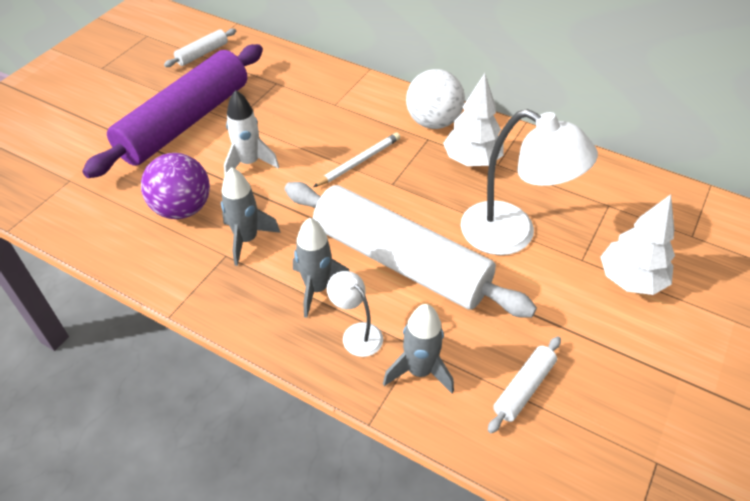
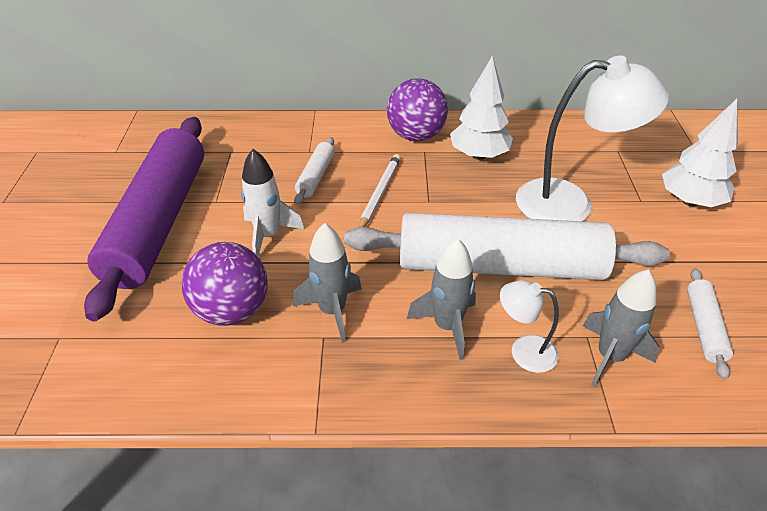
camera: 30 degrees left, 5 degrees down
(202, 54) = (122, 150): white rolling pin -> white rolling pin (316, 176)
(433, 122) = (416, 136): white ball -> purple ball

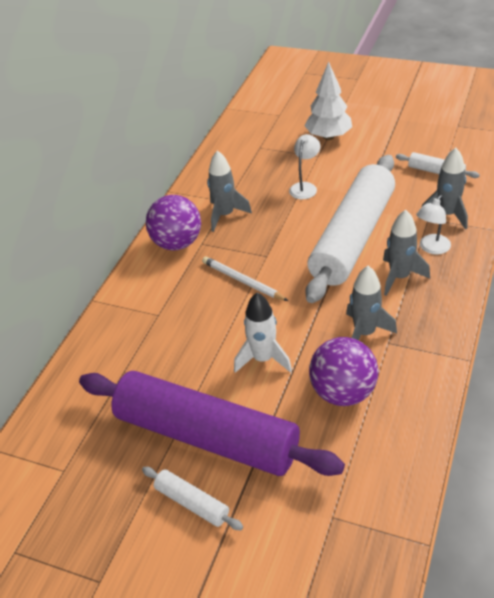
camera: 65 degrees left, 0 degrees up
(316, 176) = (198, 316): white rolling pin -> white rolling pin (192, 503)
(478, 155) = (225, 215): white tree -> grey rocket
(570, 203) = (305, 187): white lamp -> white lamp, size x0.49

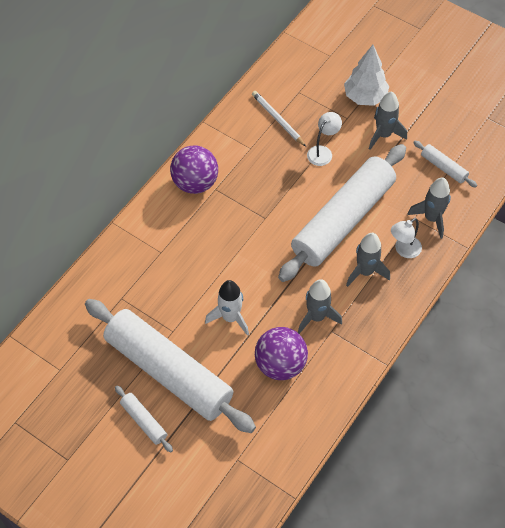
camera: 10 degrees right, 15 degrees up
(206, 436) = (168, 371): purple rolling pin -> white rolling pin
(225, 215) = (244, 164): grey rocket -> grey rocket (383, 135)
(243, 281) = (238, 238): white pencil -> white pencil (278, 119)

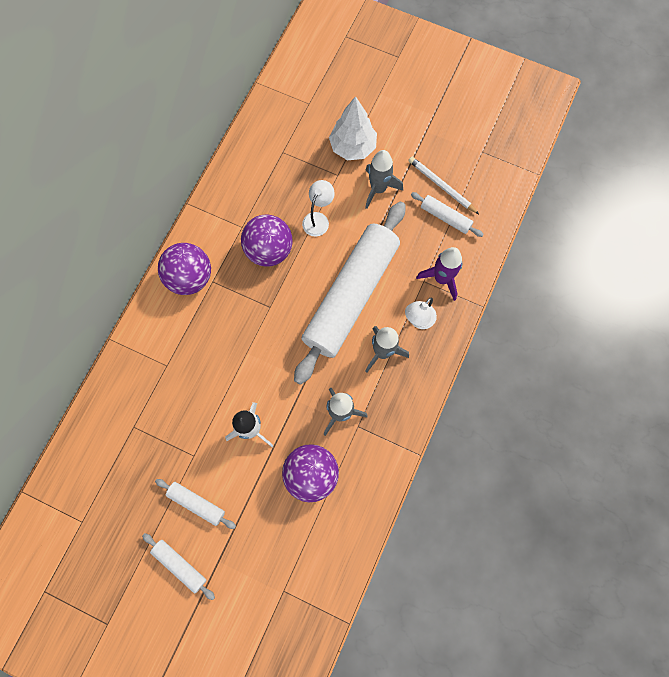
camera: 10 degrees left, 15 degrees up
(168, 371) = (196, 503): white rolling pin -> white rolling pin, size x0.40
(272, 171) = (269, 250): none -> purple ball
(278, 119) = (265, 188): white pencil -> white pencil (442, 186)
(431, 218) = (441, 278): grey rocket -> purple rocket

